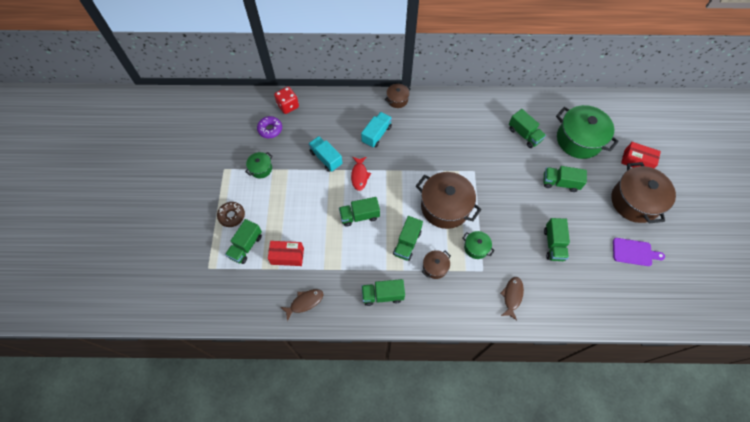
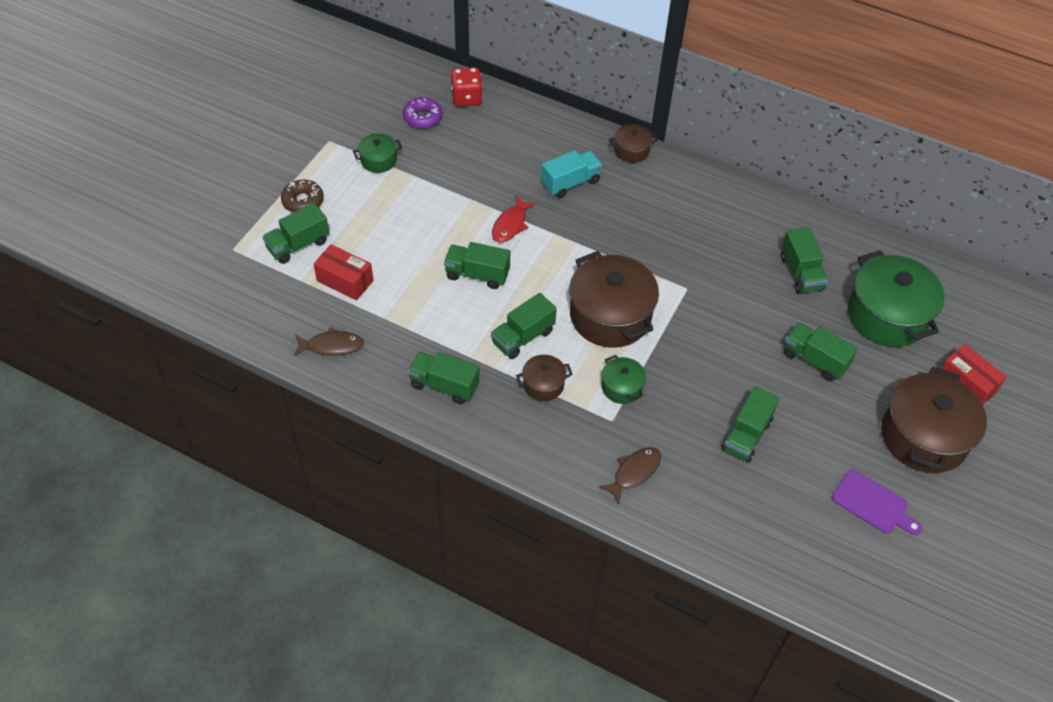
camera: 25 degrees right, 10 degrees down
(326, 158) = (477, 184): turquoise truck -> none

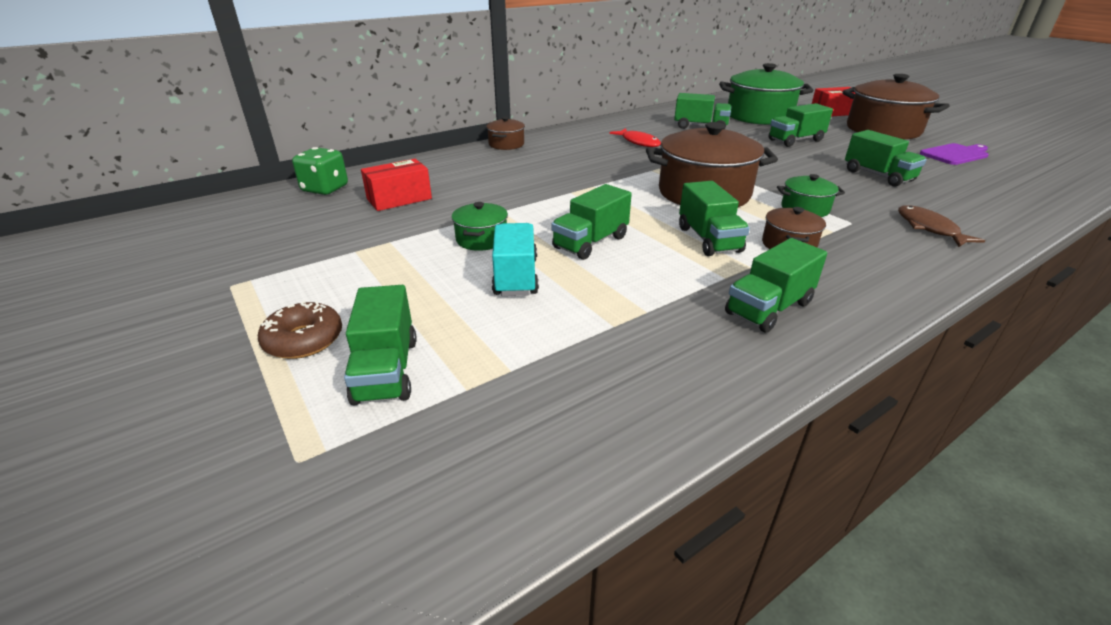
camera: 60 degrees left, 20 degrees down
(332, 346) = (639, 393): brown fish -> none
(345, 281) = (510, 342): red box -> red box (399, 199)
(378, 160) = (327, 258): green pot -> green pot (481, 239)
(422, 117) = (309, 216): purple donut -> none
(466, 98) = (325, 189): red dice -> green dice
(510, 225) = (535, 209): red fish -> red fish (638, 142)
(570, 183) = (513, 172): turquoise truck -> turquoise truck (516, 277)

